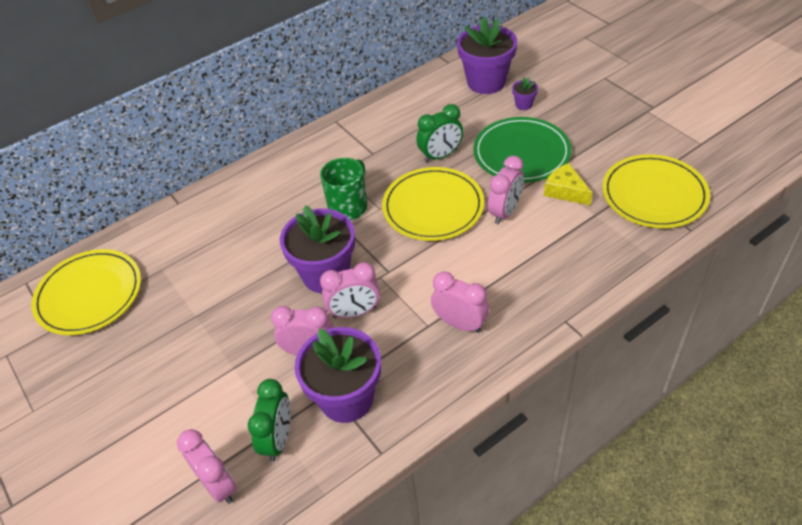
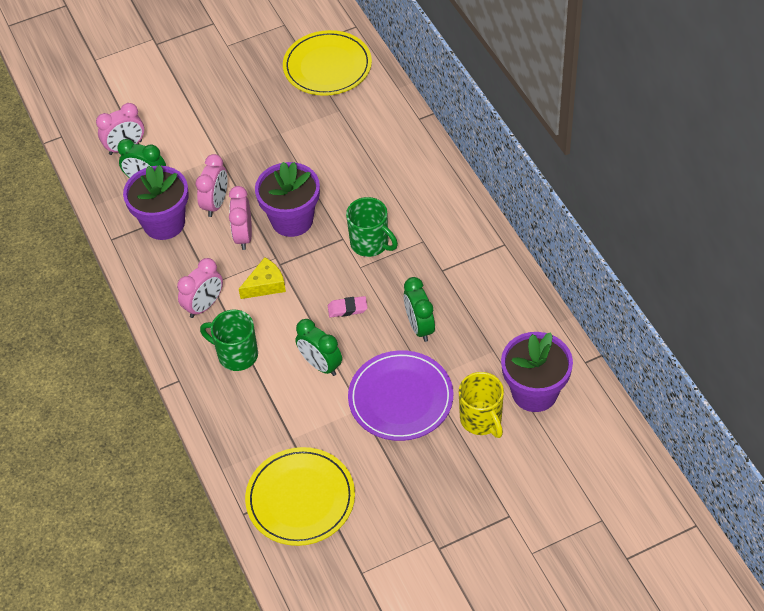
camera: 100 degrees right, 5 degrees up
(433, 207) = (347, 309): yellow plate -> pink eraser
(505, 212) = (320, 365): pink clock -> green clock
(515, 279) = (236, 354): none -> green mug
(521, 153) = (400, 398): green plate -> purple plate
(524, 104) = (481, 420): purple flower pot -> yellow mug
(565, 191) = (332, 422): yellow cheese -> yellow cheese (265, 285)

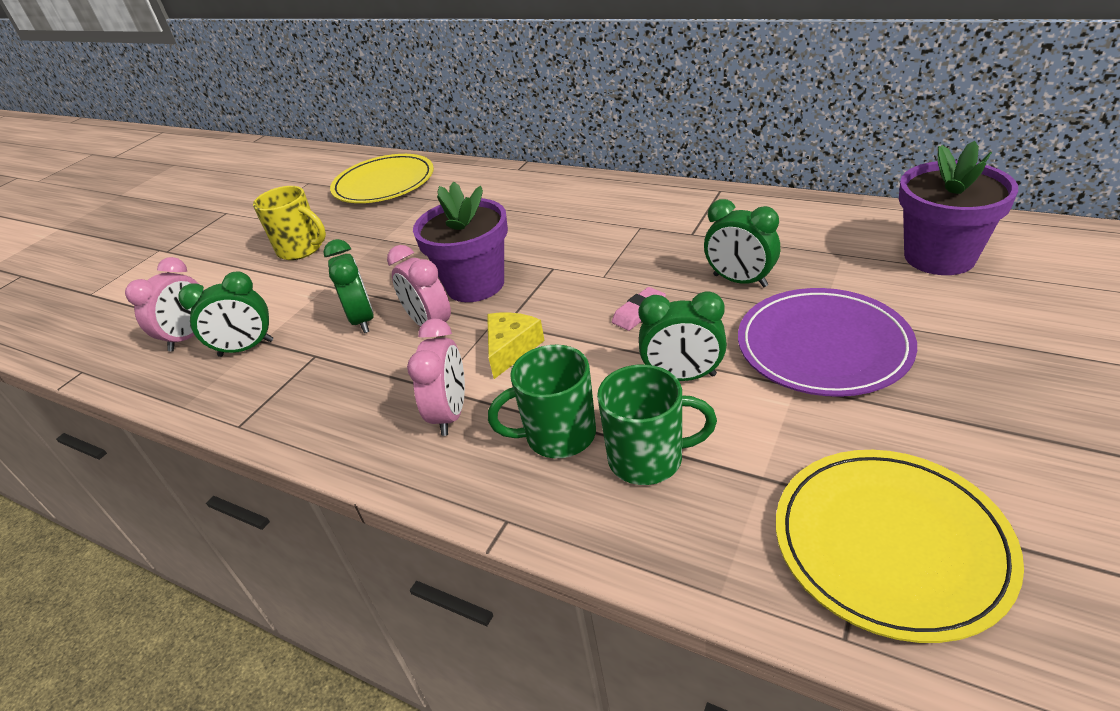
camera: 35 degrees left, 15 degrees down
(164, 223) = (307, 370): purple flower pot -> none
(216, 204) = (363, 320): pink clock -> green clock
(370, 243) = (589, 255): green mug -> green mug (648, 458)
(481, 420) = (936, 308): yellow mug -> yellow mug (301, 249)

